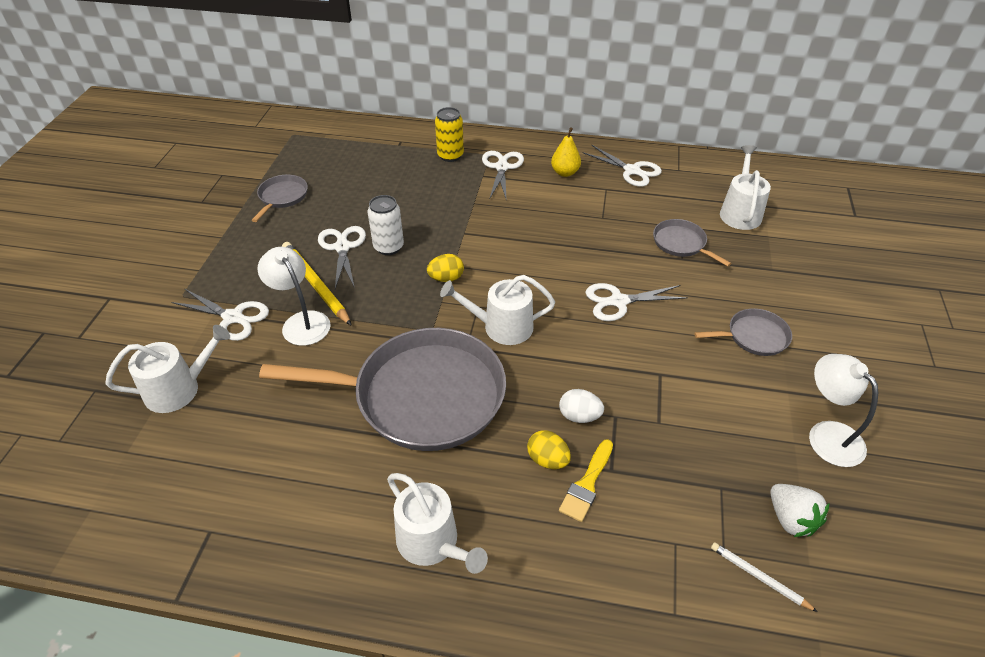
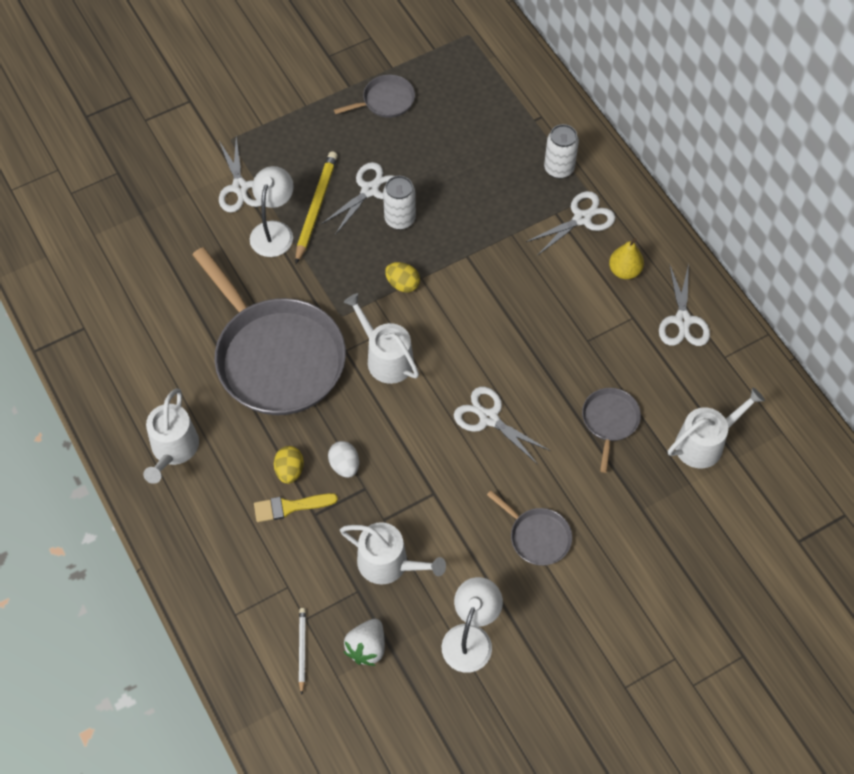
camera: 50 degrees right, 15 degrees up
(179, 389) = (158, 216): white watering can -> white watering can (388, 563)
(450, 156) = (559, 168): yellow can -> white can

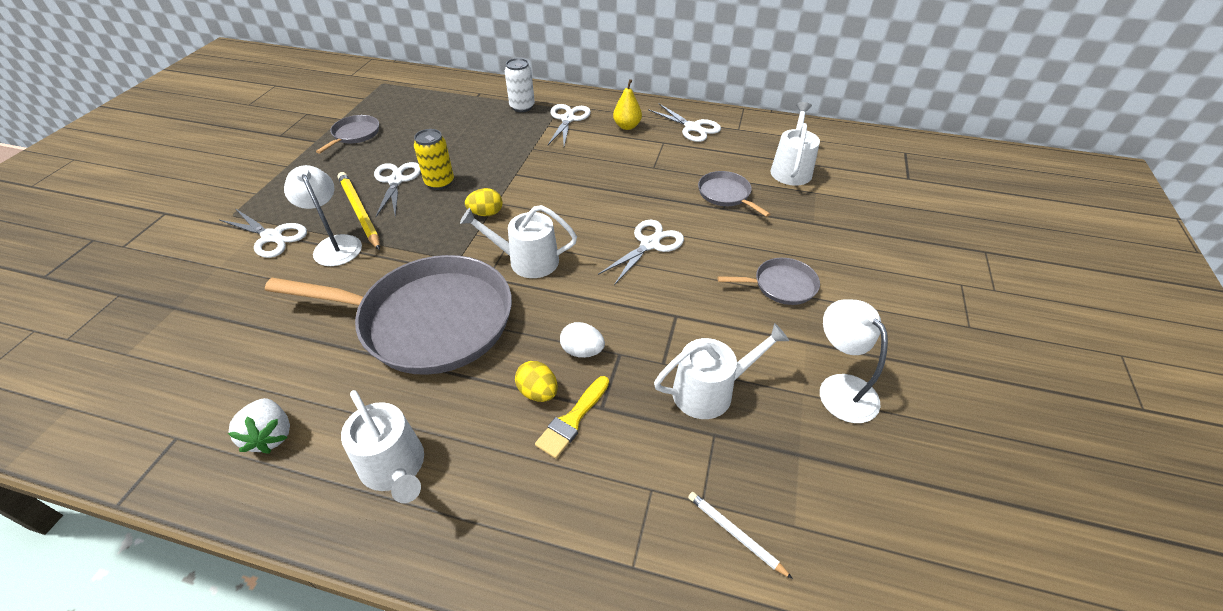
camera: 45 degrees left, 15 degrees down
(367, 647) = (783, 474): white strawberry -> white strawberry (271, 435)
(400, 219) = (439, 183): white can -> yellow can
(488, 418) = (650, 244): white scissors -> white scissors turned 135 degrees clockwise

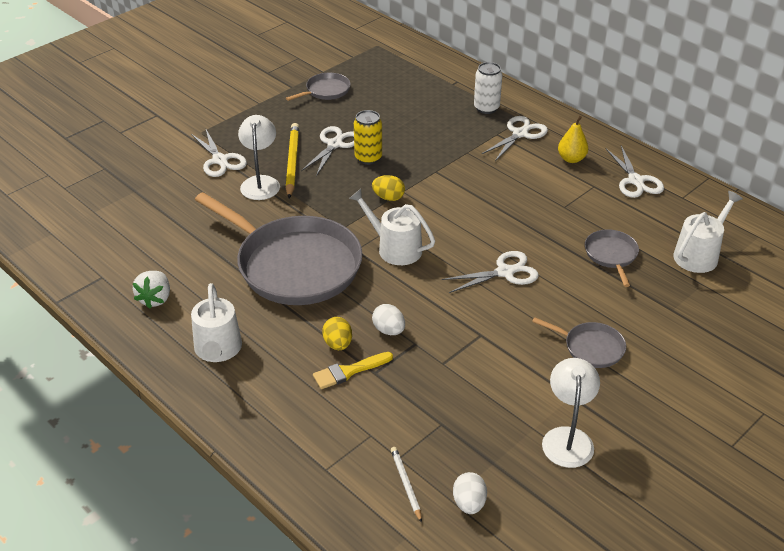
camera: 30 degrees right, 5 degrees down
(709, 391) = (462, 396): white watering can -> none
(816, 520) = (469, 503): none -> white egg

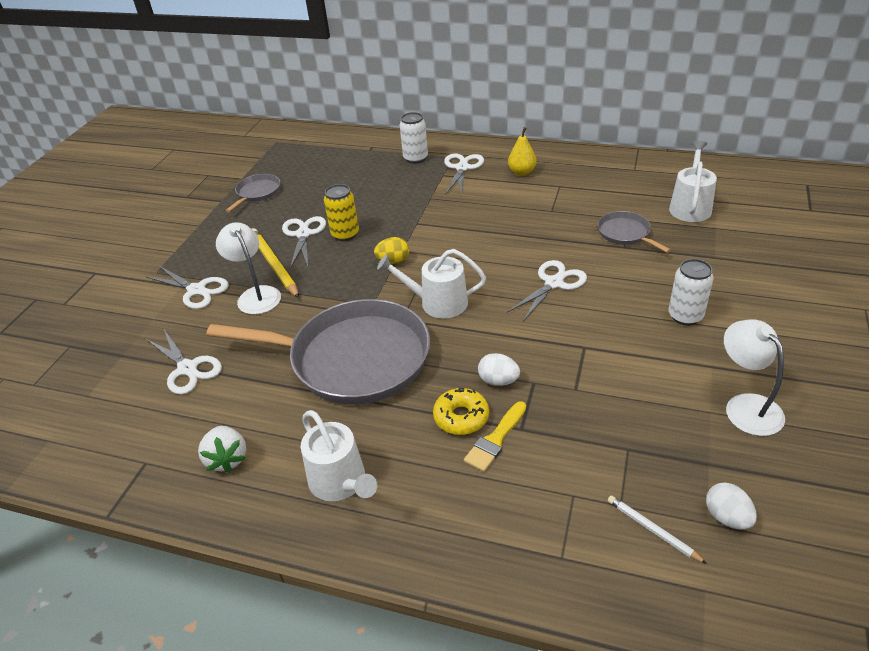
camera: 25 degrees left, 0 degrees up
(338, 344) = (461, 417): yellow egg -> yellow donut
(591, 348) = (685, 316): grey pan -> white can
(635, 181) = (588, 170): white scissors -> white scissors (187, 369)

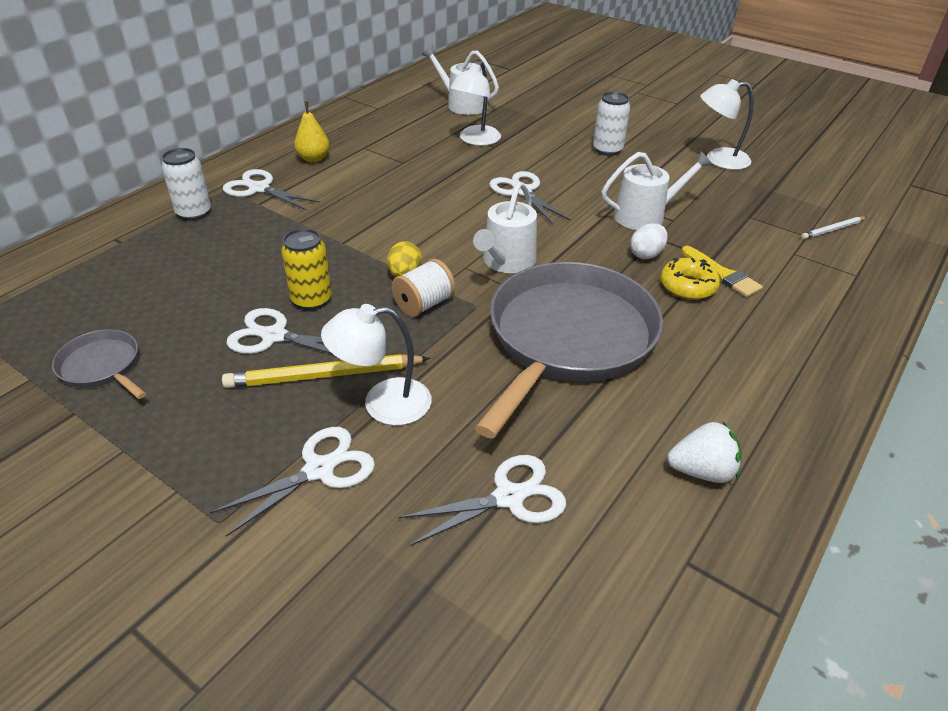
camera: 75 degrees left, 0 degrees up
(340, 482) = (757, 381): white watering can -> white watering can (645, 215)
(362, 280) = (424, 304): none -> white spool
(625, 233) = (475, 140): grey pan -> white lamp
(727, 517) = (823, 199): white egg -> none

